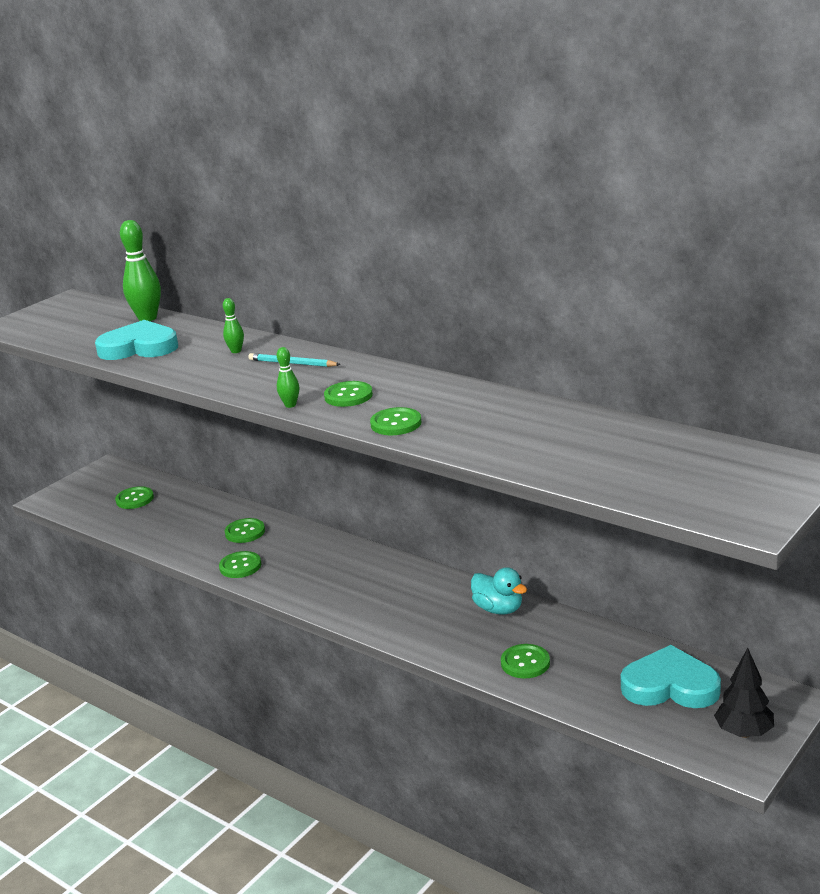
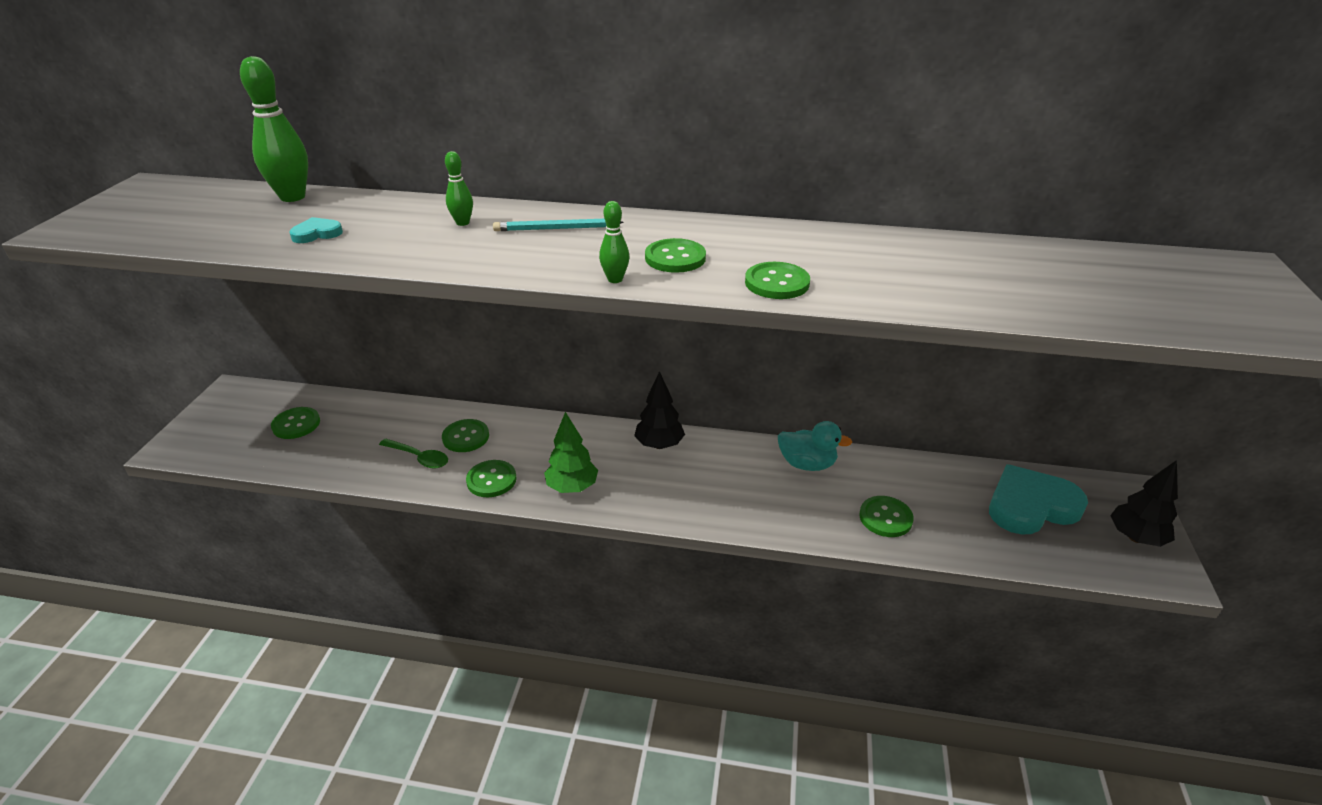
camera: 30 degrees left, 10 degrees up
(139, 347) = (317, 234): turquoise heart -> turquoise heart, size x0.44
(201, 540) = (419, 458): none -> green spoon
(294, 584) = (572, 487): none -> green tree
(388, 568) = (659, 445): none -> black tree

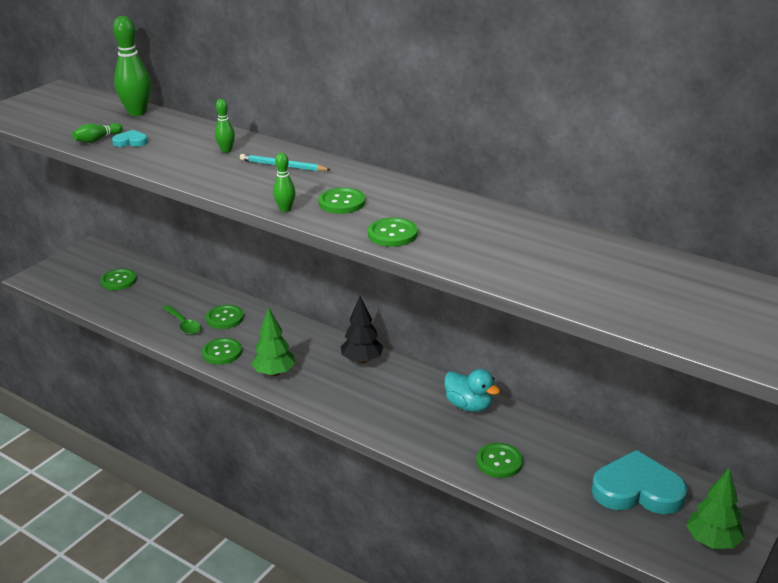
camera: 25 degrees right, 5 degrees down
(263, 239) = (97, 139): none -> green bowling pin
(1135, 537) = (712, 541): black tree -> green tree

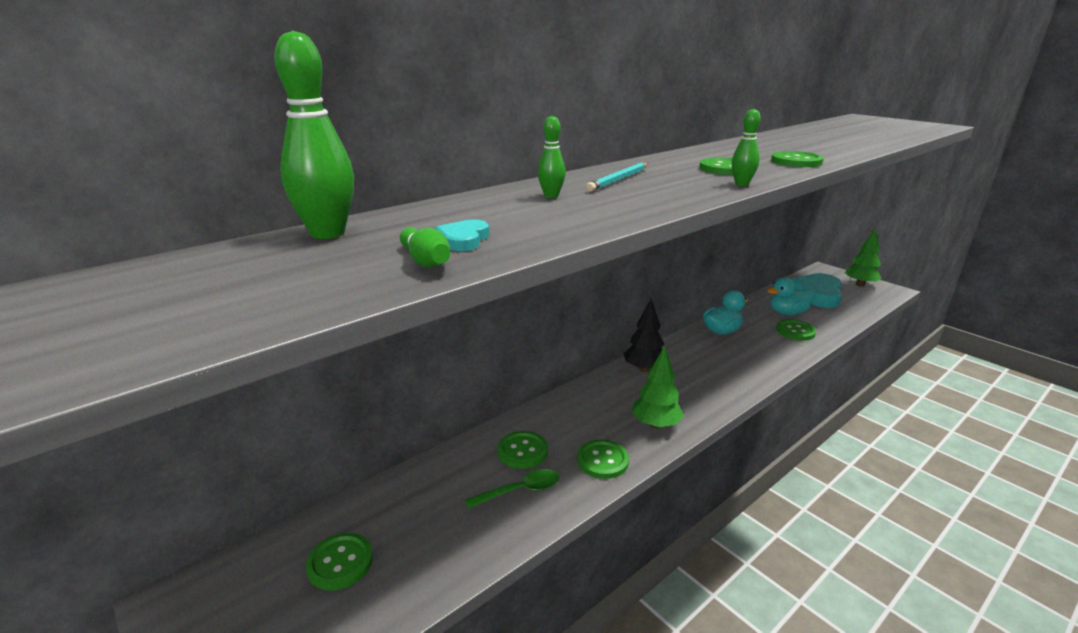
camera: 75 degrees left, 5 degrees down
(551, 458) = (787, 313): none -> turquoise duck

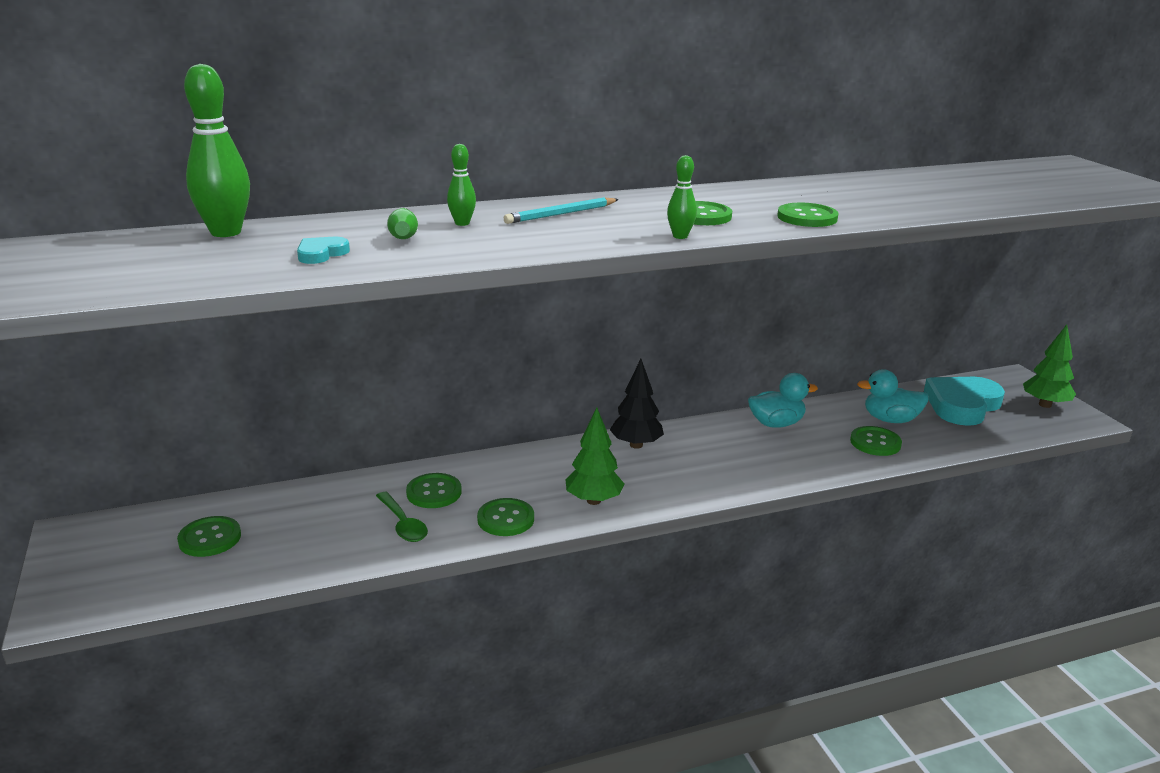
camera: 20 degrees right, 0 degrees up
(425, 261) = (267, 267): green bowling pin -> green bowling pin (403, 235)
(520, 491) = (403, 524): green spoon -> green spoon turned 60 degrees clockwise

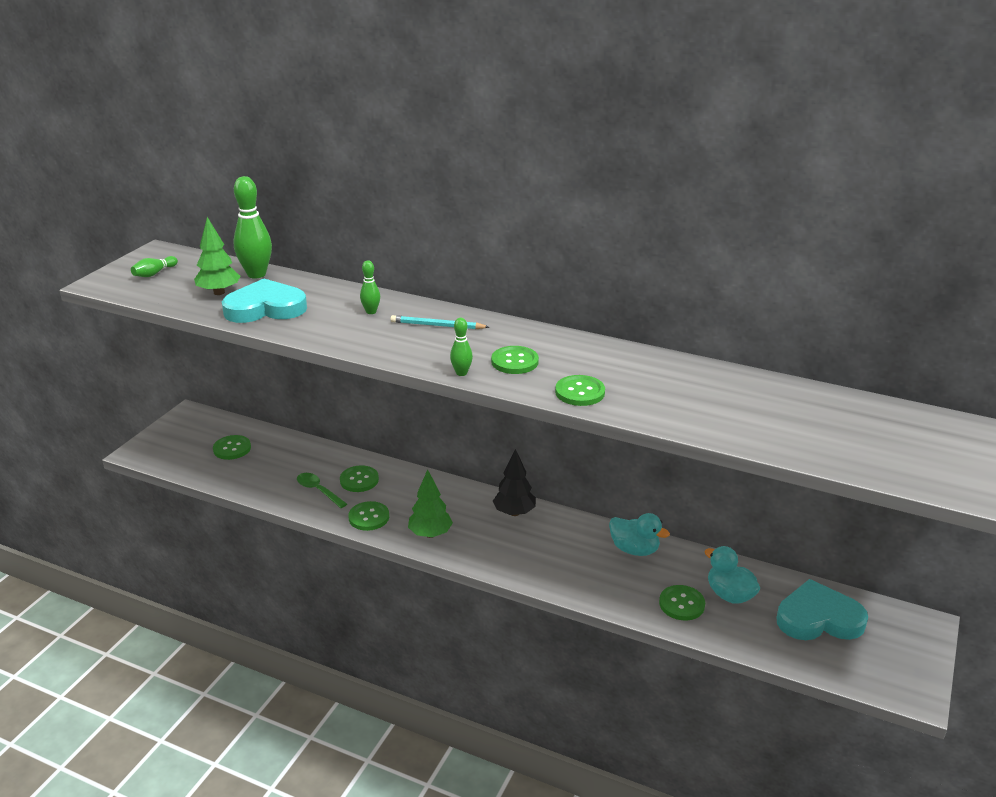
camera: 45 degrees right, 5 degrees up
(321, 254) = (265, 308): turquoise heart -> turquoise heart, size x2.26
(403, 235) = (326, 309): green bowling pin -> green bowling pin (154, 273)
(403, 524) = (318, 490): green spoon -> green spoon turned 120 degrees clockwise
(1045, 404) = (901, 661): green tree -> green tree (219, 292)

